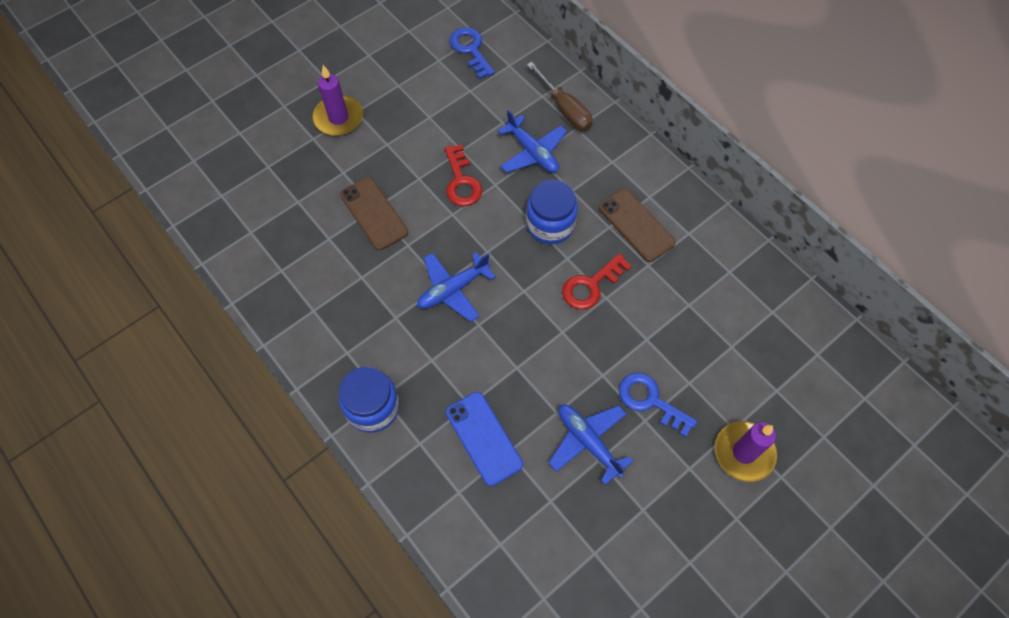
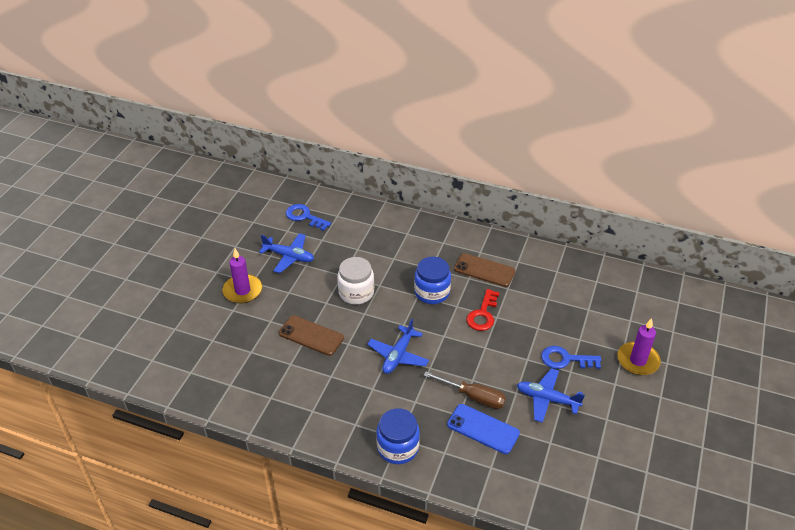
camera: 30 degrees left, 20 degrees down
(461, 181) = (356, 292): red key -> white jar
(532, 152) = (390, 258): blue plane -> blue plane (289, 256)
(565, 109) = (392, 226): brown screwdriver -> brown screwdriver (474, 397)

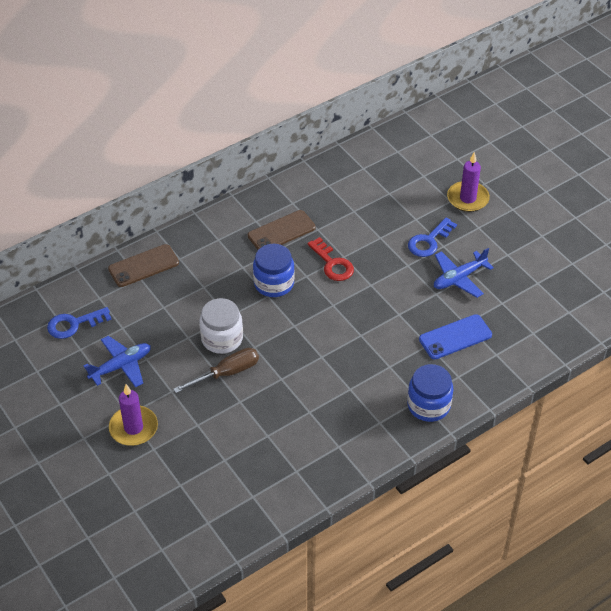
camera: 55 degrees left, 5 degrees up
(311, 335) = (246, 402): brown phone -> brown phone (143, 266)
(398, 355) = (327, 349): blue plane -> none
(474, 397) = (418, 324): brown screwdriver -> brown screwdriver (227, 373)

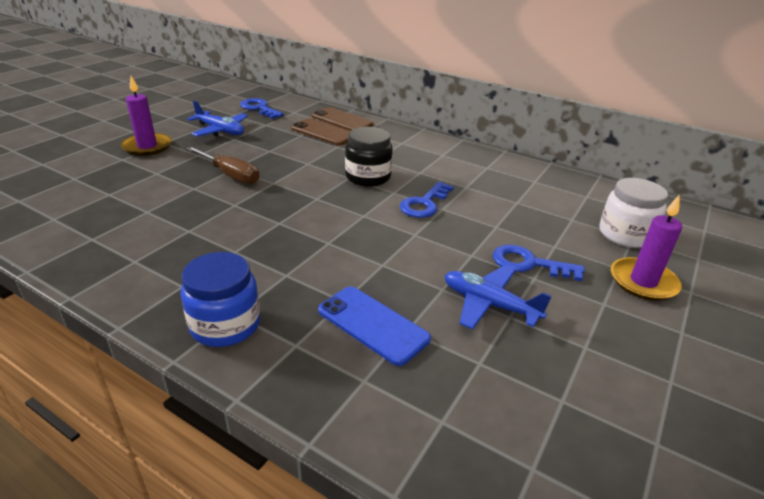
camera: 65 degrees right, 15 degrees down
(222, 338) = (275, 165): white jar -> white jar (625, 234)
(274, 283) = (368, 177): blue jar -> black jar
(281, 231) = (442, 168): brown phone -> brown phone (323, 132)
(332, 264) = (424, 204): red key -> blue key

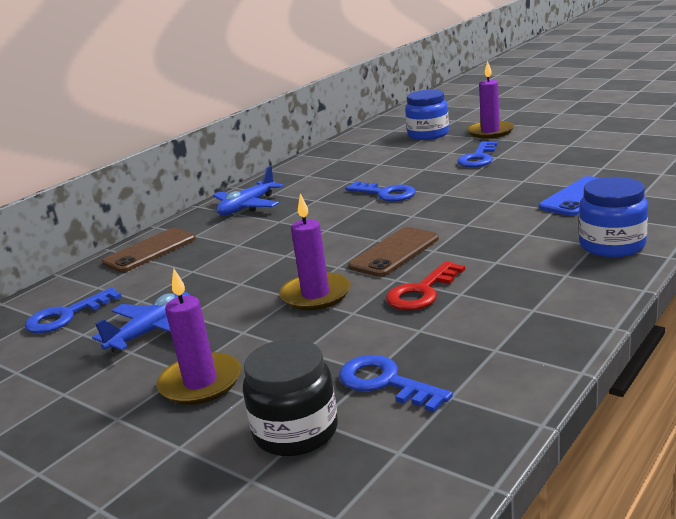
camera: 80 degrees left, 10 degrees down
(91, 198) = (385, 382): none -> blue key
(204, 214) = (422, 292): none -> red key
(231, 175) = (315, 295): brown screwdriver -> purple candle
(323, 132) = (189, 257): brown phone -> brown phone (394, 252)
(368, 177) = (326, 221): black jar -> black jar (295, 431)
(489, 304) = (536, 167): blue plane -> blue plane (247, 206)
(625, 234) = (428, 134): white jar -> blue jar

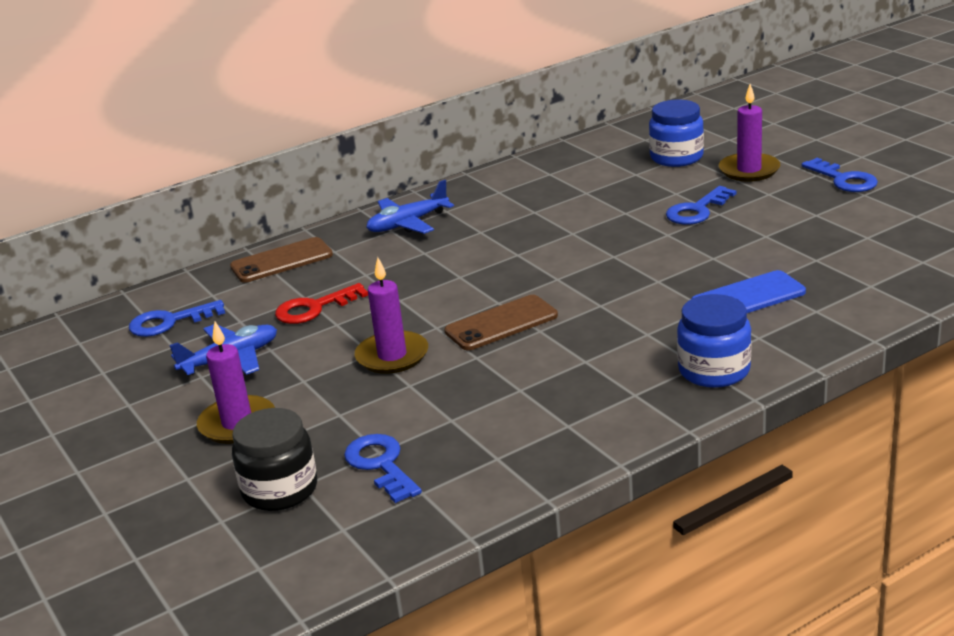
camera: 20 degrees right, 5 degrees up
(385, 194) = (556, 240): blue key -> blue key (843, 180)
(422, 292) = (487, 378): red key -> red key (314, 308)

